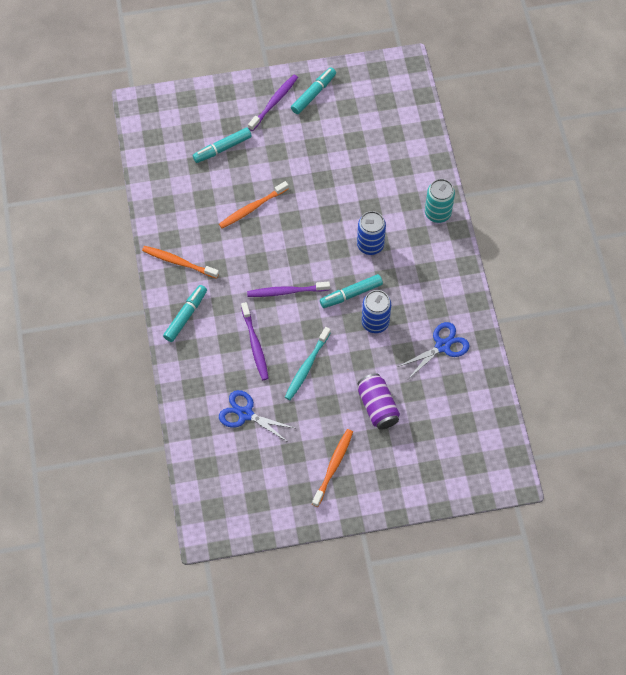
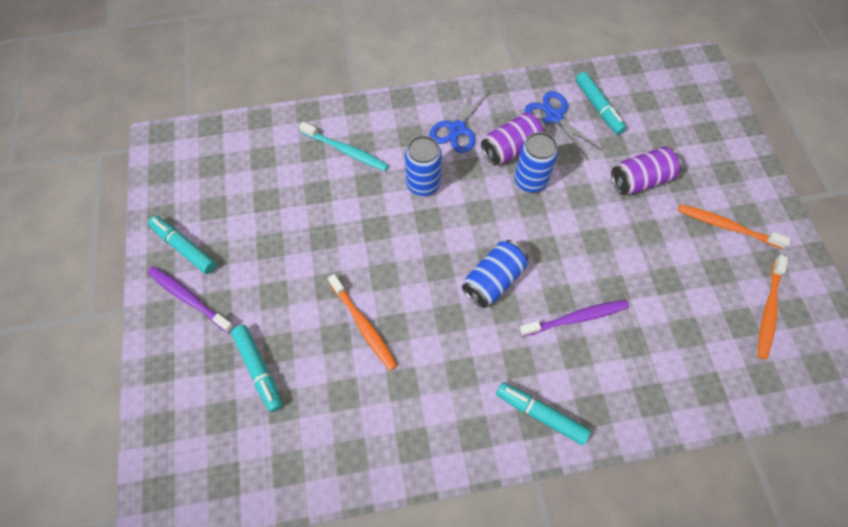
camera: 90 degrees left, 0 degrees up
(178, 262) = (452, 428): orange toothbrush -> orange toothbrush (768, 310)
(245, 414) = (678, 328): blue scissors -> blue scissors (457, 129)
(286, 291) = (493, 280): purple toothbrush -> blue can
(306, 367) = (599, 255): turquoise toothbrush -> turquoise toothbrush (346, 151)
(351, 294) = (493, 206): turquoise marker -> turquoise marker (598, 107)
(407, 310) = (511, 148): none -> purple can
(437, 213) = (380, 116): turquoise can -> none

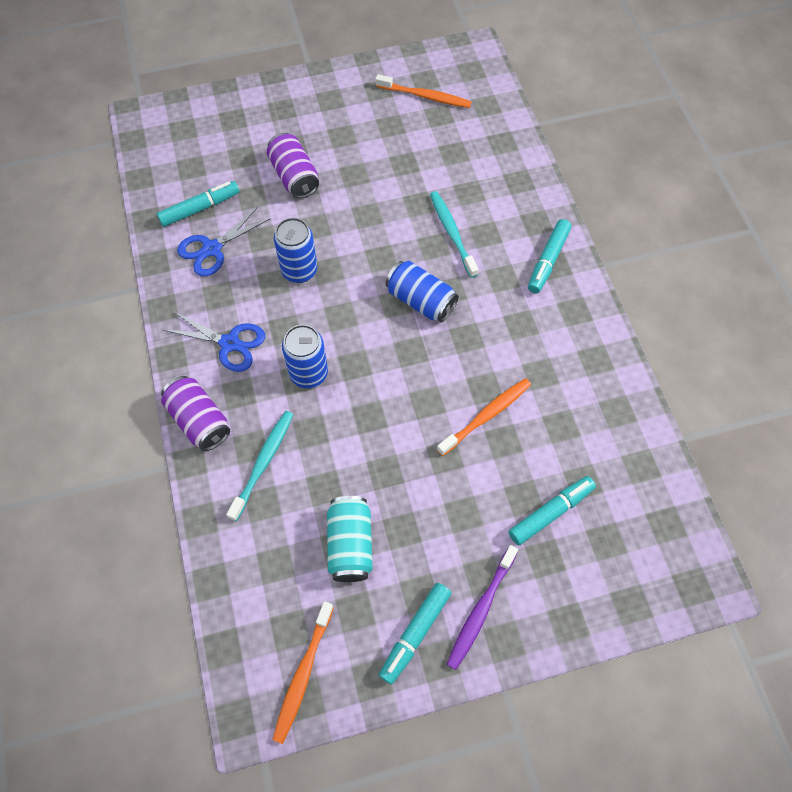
camera: 95 degrees left, 0 degrees up
(266, 207) = (350, 544): none -> turquoise can
(511, 148) = (256, 289): purple can -> purple can (199, 420)
(576, 318) = (452, 233): purple toothbrush -> turquoise toothbrush
(726, 226) = (343, 115): orange toothbrush -> orange toothbrush (303, 675)

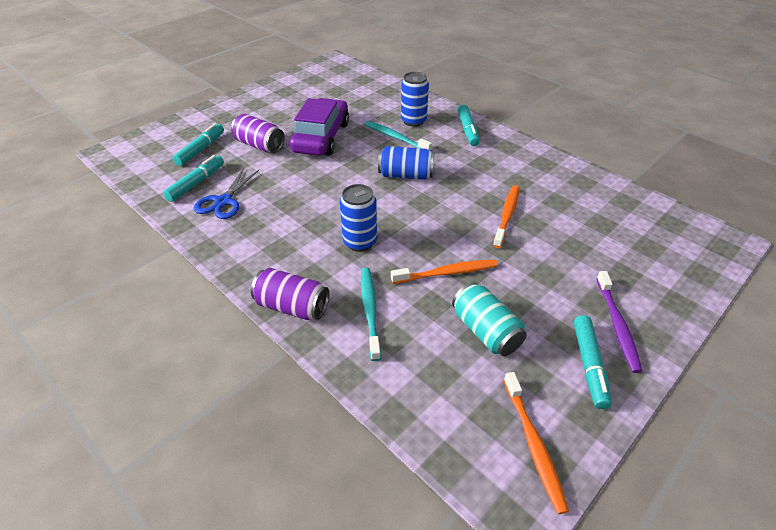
camera: 30 degrees left, 20 degrees down
(230, 343) = (281, 249): blue scissors -> none
(299, 270) = (304, 190): blue can -> blue can (413, 121)
(368, 194) = (321, 137): none -> purple car
(425, 96) = (320, 86): orange toothbrush -> orange toothbrush (447, 273)
(550, 512) = (600, 248): turquoise marker -> turquoise marker (201, 149)

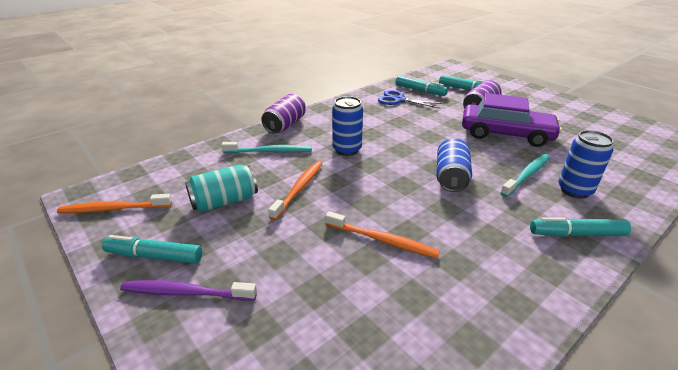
camera: 95 degrees right, 10 degrees down
(447, 273) = (299, 189): orange toothbrush -> orange toothbrush turned 150 degrees counterclockwise

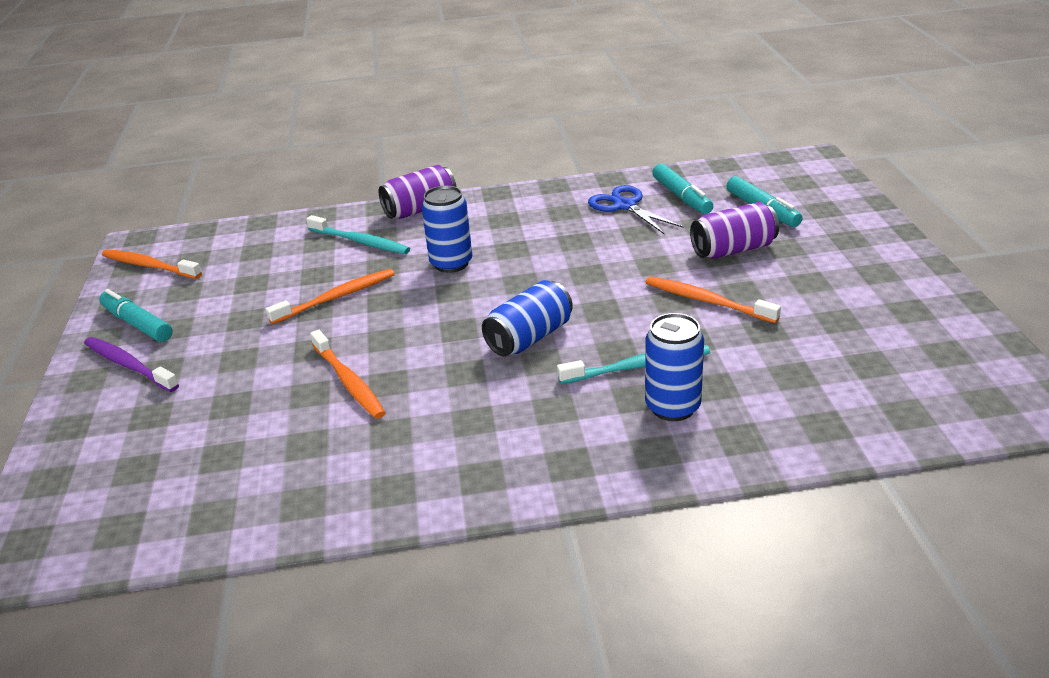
camera: 35 degrees right, 0 degrees up
(224, 201) = (249, 289): turquoise can -> none
(506, 134) = (707, 301): purple car -> orange toothbrush
(576, 234) = (579, 455): turquoise marker -> none

